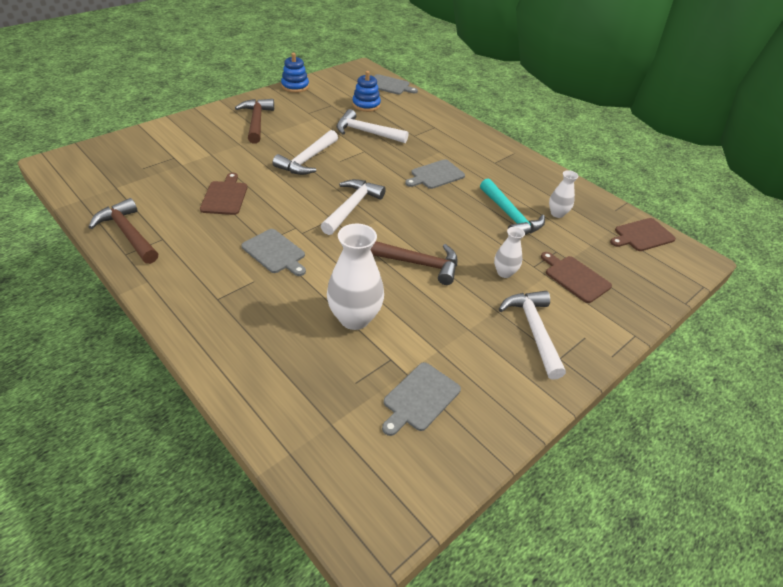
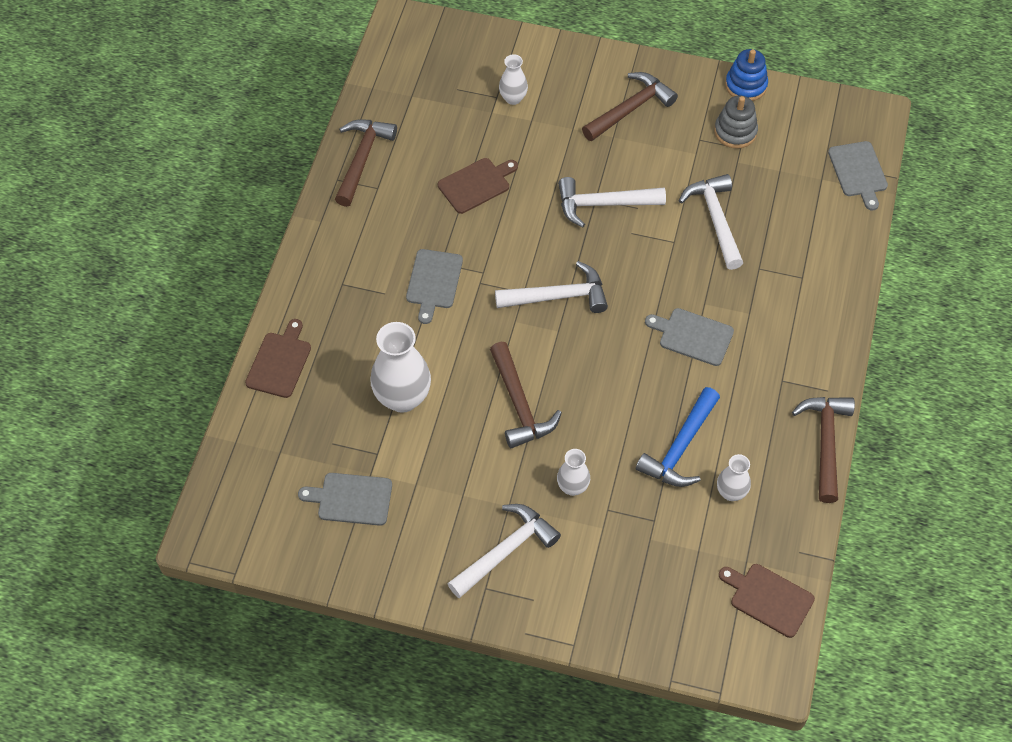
camera: 60 degrees right, 15 degrees up
(185, 152) = (513, 98): none -> white vase
(319, 102) = (735, 132): none -> grey stacking toy
(366, 105) = (779, 180): blue stacking toy -> none
(510, 216) = (680, 448): turquoise hammer -> blue hammer
(547, 169) = (825, 442): none -> brown hammer
(575, 278) = (622, 557): brown cutting board -> brown cutting board (279, 362)

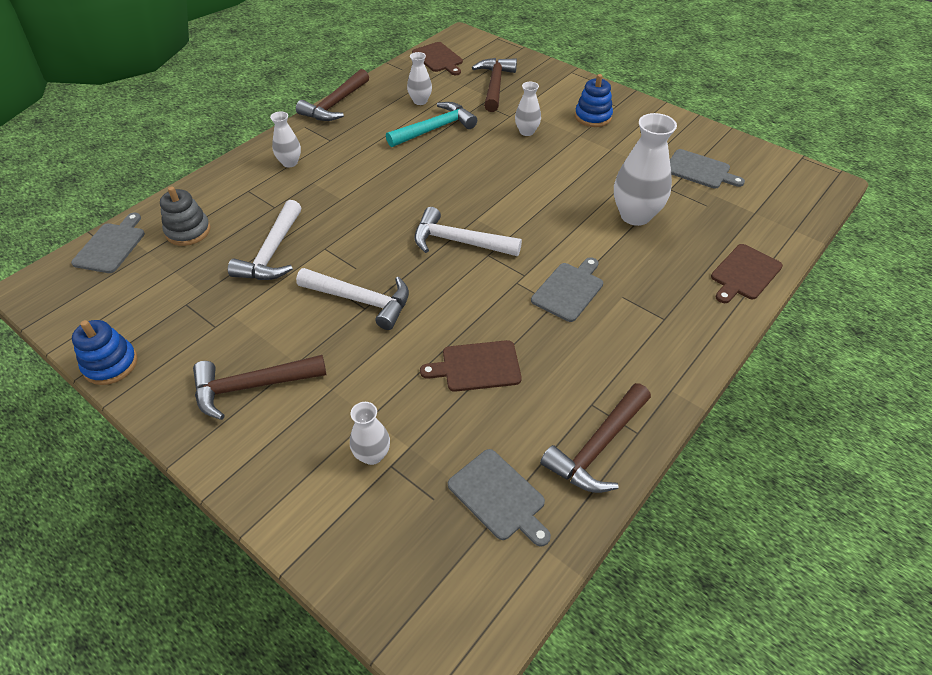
camera: 155 degrees left, 10 degrees down
(506, 550) = (593, 117): white hammer -> blue stacking toy
(519, 405) = (538, 183): brown hammer -> brown hammer (495, 85)
(680, 448) = (435, 129): blue hammer -> turquoise hammer
(693, 336) = (369, 182): grey cutting board -> grey cutting board (499, 496)
(735, 132) = (174, 320): grey stacking toy -> grey stacking toy (188, 231)
(795, 330) = (290, 162): none -> white vase

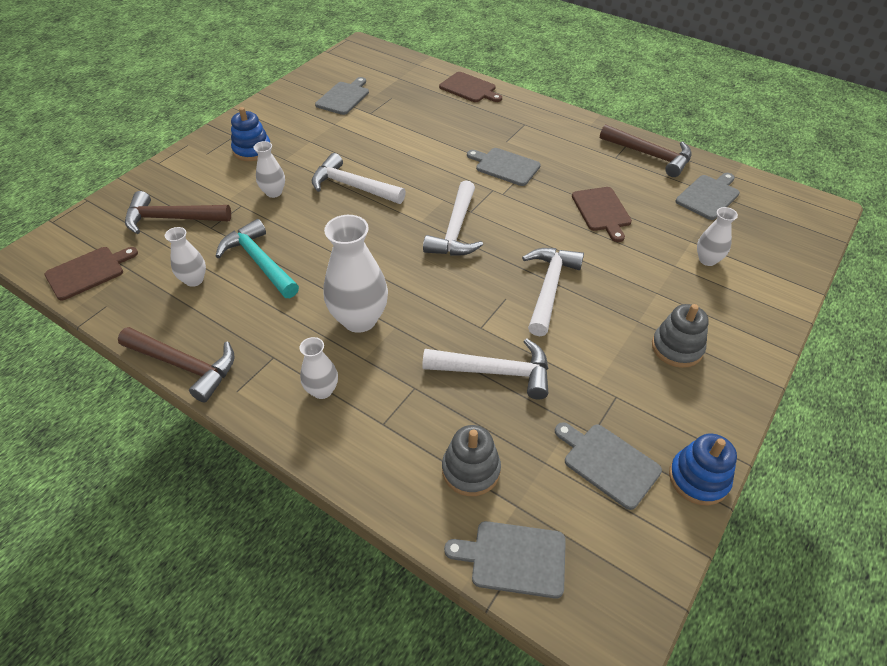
camera: 95 degrees left, 0 degrees up
(154, 308) = (608, 463): none -> grey cutting board
(251, 387) = (677, 348): brown hammer -> grey stacking toy
(534, 176) = (352, 186): none -> white hammer
(635, 215) = (407, 131): white vase -> white vase (359, 319)

